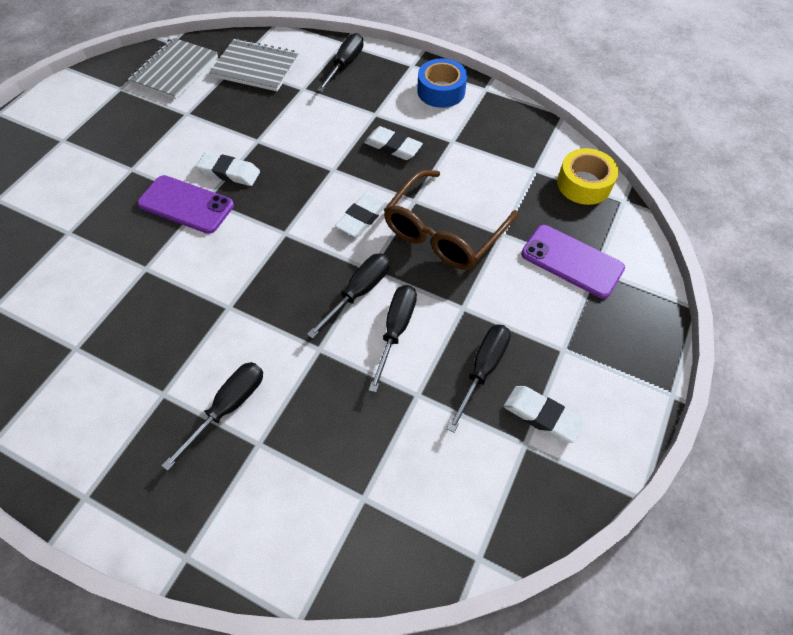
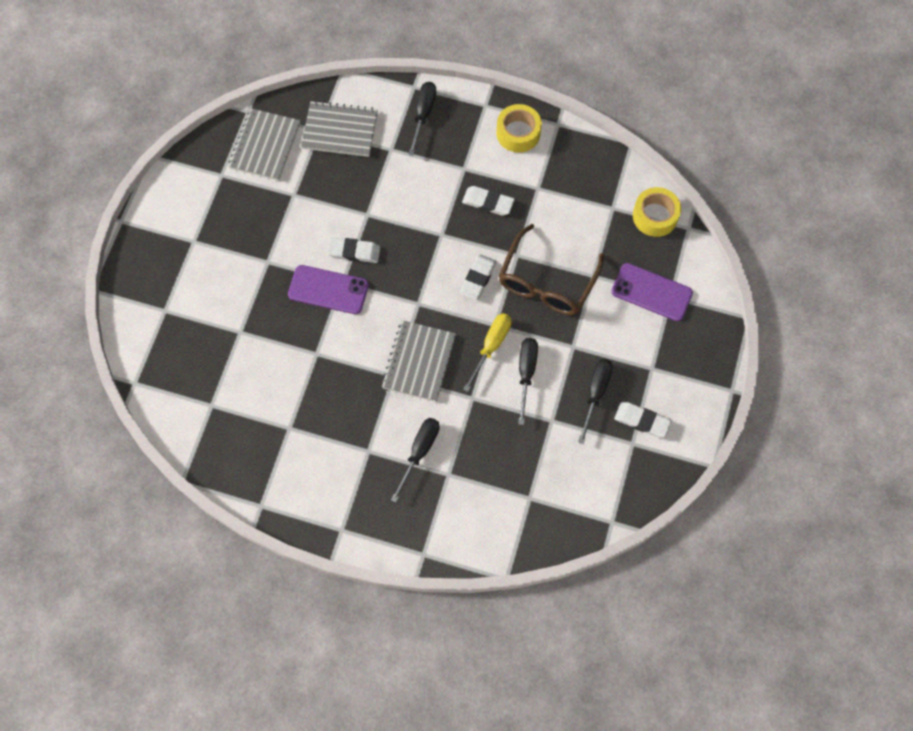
camera: 10 degrees left, 10 degrees up
(264, 296) = (419, 362): none -> grey notebook
(359, 292) = (491, 346): black screwdriver -> yellow screwdriver
(441, 91) = (518, 133): blue tape -> yellow tape

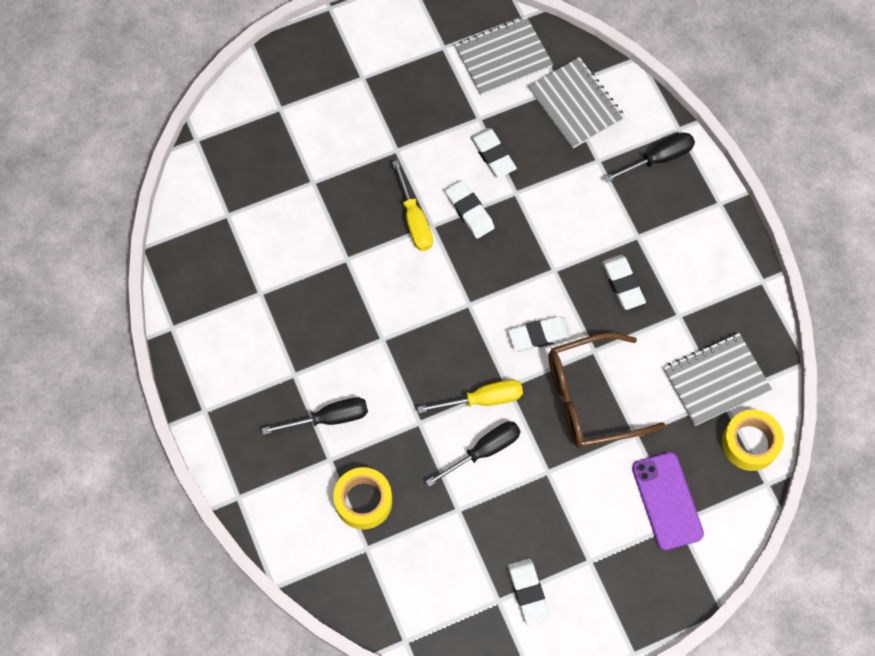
camera: 50 degrees right, 0 degrees up
(328, 206) = (493, 155): none -> white eraser
(328, 290) = (414, 220): purple phone -> yellow screwdriver
(419, 362) = (413, 349): grey notebook -> grey notebook (716, 380)
(518, 133) = (719, 254): yellow tape -> yellow tape (363, 501)
(595, 393) = (518, 528): black screwdriver -> none

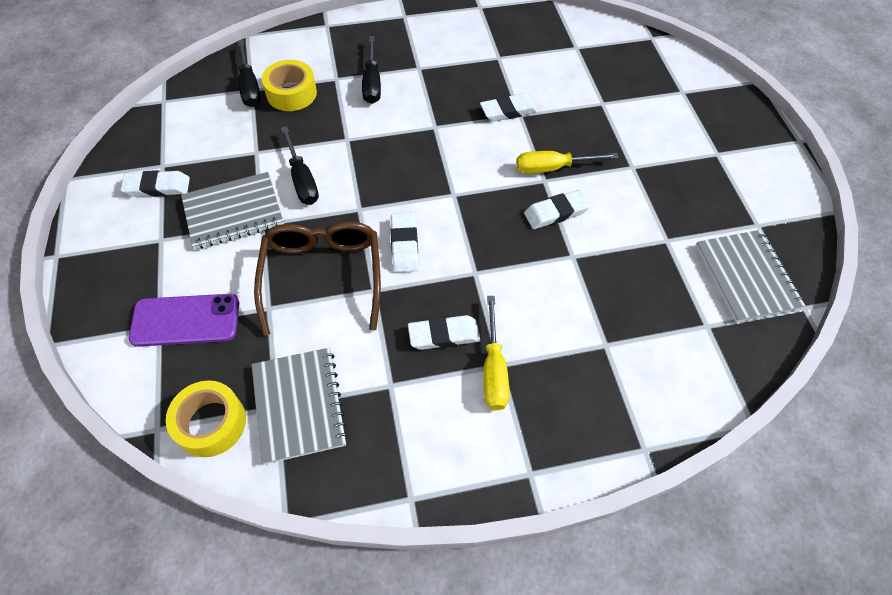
camera: 100 degrees right, 10 degrees down
(483, 399) = (352, 188): yellow screwdriver -> yellow screwdriver (494, 369)
(493, 155) = (621, 244): white eraser -> white eraser (508, 111)
(576, 104) = (683, 337): grey notebook -> grey notebook (233, 212)
(658, 159) = (602, 413): black screwdriver -> black screwdriver (250, 86)

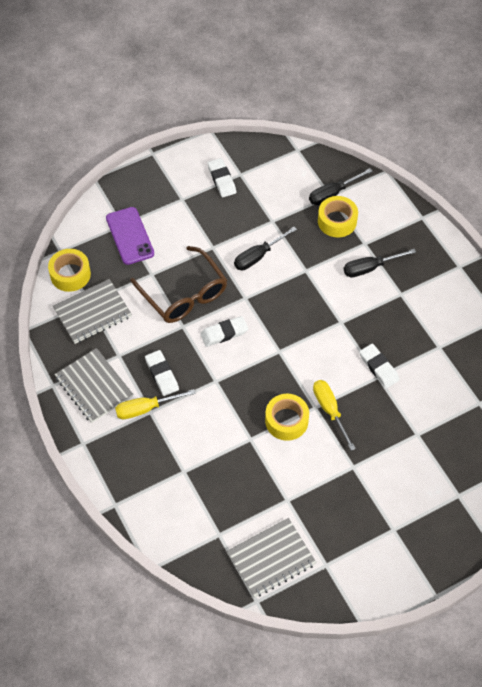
camera: 75 degrees right, 0 degrees up
(233, 212) = (216, 228): grey notebook -> grey notebook (94, 387)
(322, 275) = (184, 294): brown glasses -> brown glasses turned 75 degrees clockwise
(556, 212) = (286, 421): white eraser -> yellow tape

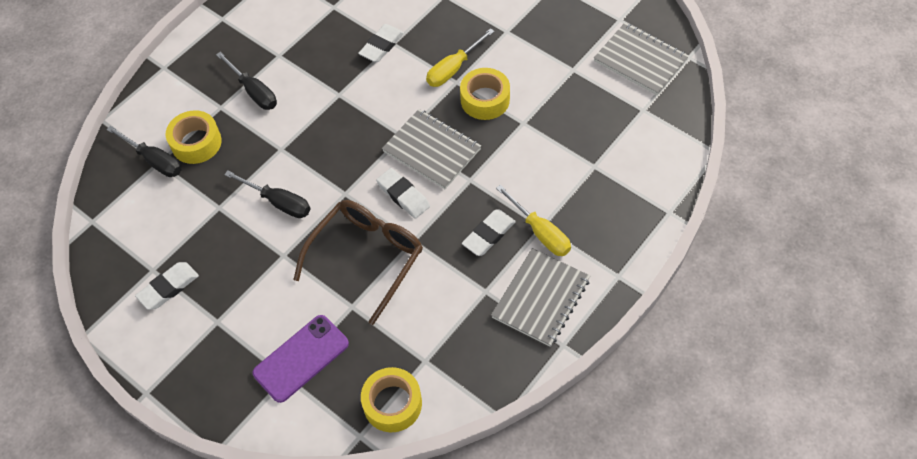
camera: 110 degrees left, 0 degrees up
(92, 313) = (439, 348): grey notebook -> grey notebook (432, 150)

